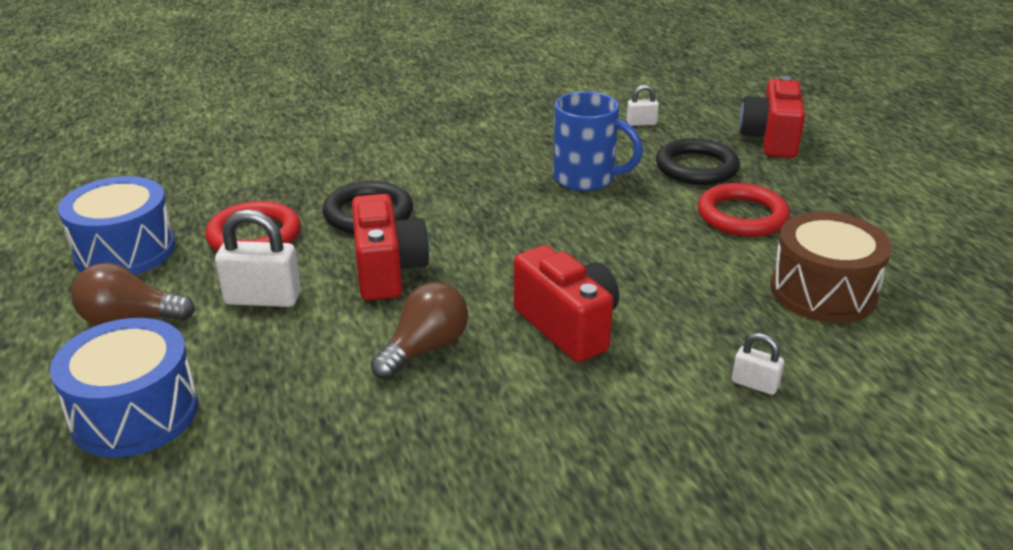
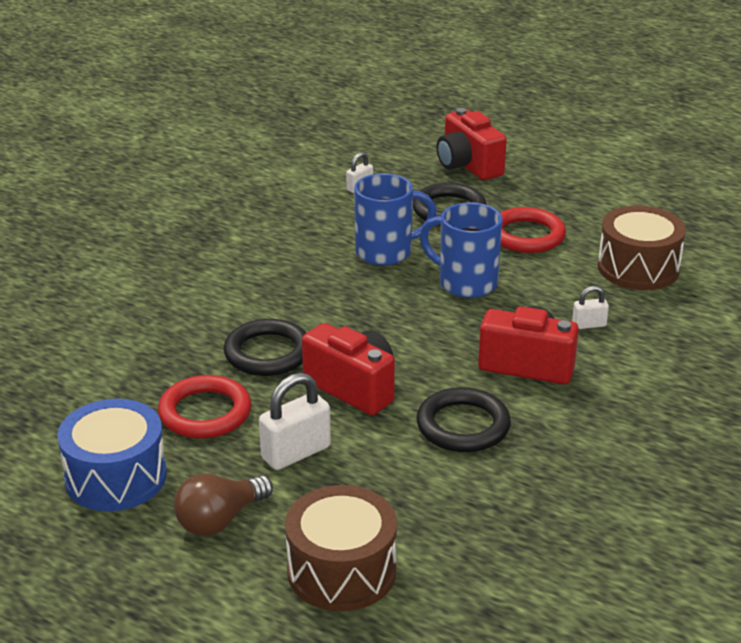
camera: 40 degrees left, 0 degrees up
(135, 413) = (341, 571): blue drum -> brown drum
(424, 349) = (463, 426): brown light bulb -> black ring
(619, 231) = (465, 283): none -> blue mug
(754, 384) = (675, 345): white padlock -> white padlock (589, 325)

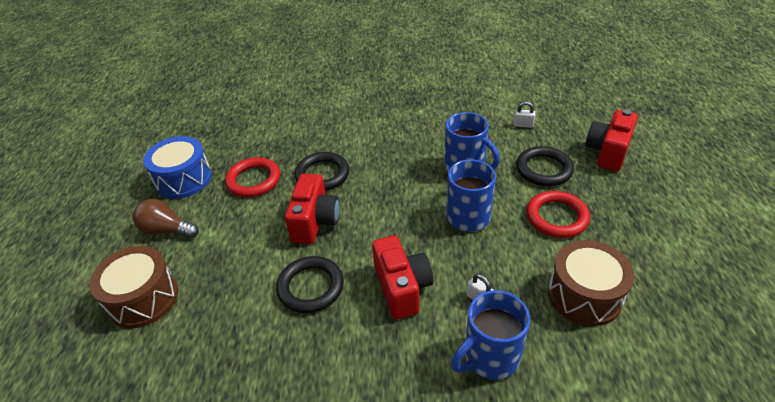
camera: 60 degrees right, 10 degrees up
(296, 453) = (239, 229): white padlock -> none
(662, 348) = (489, 357): none -> blue mug

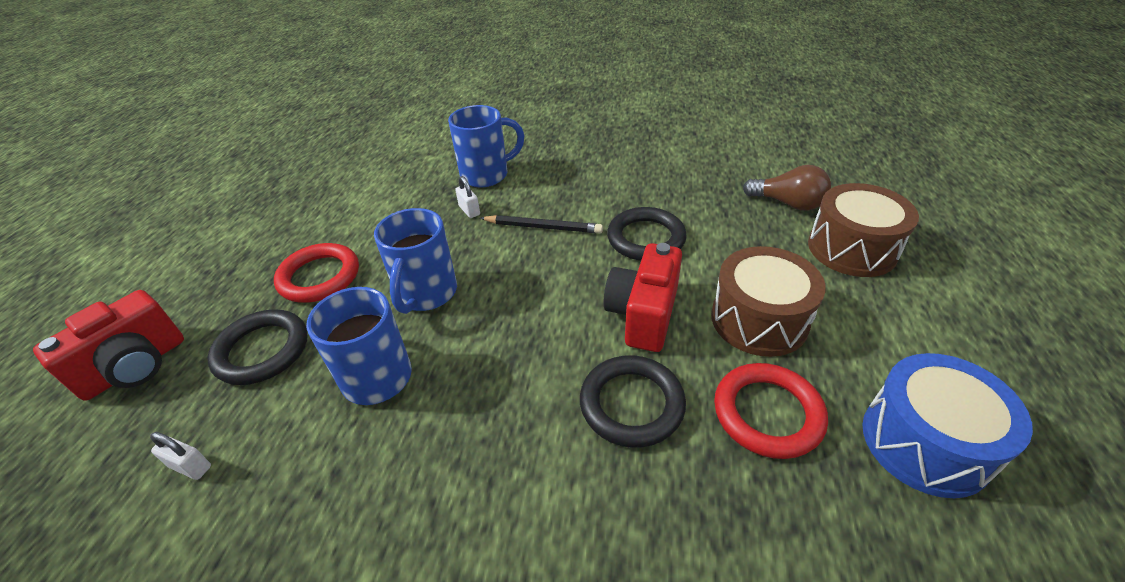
camera: 170 degrees left, 0 degrees up
(167, 230) = (883, 333): brown light bulb -> brown light bulb (788, 203)
(402, 288) = (543, 227): red camera -> black pencil
(584, 295) = (369, 204): brown drum -> brown drum (759, 320)

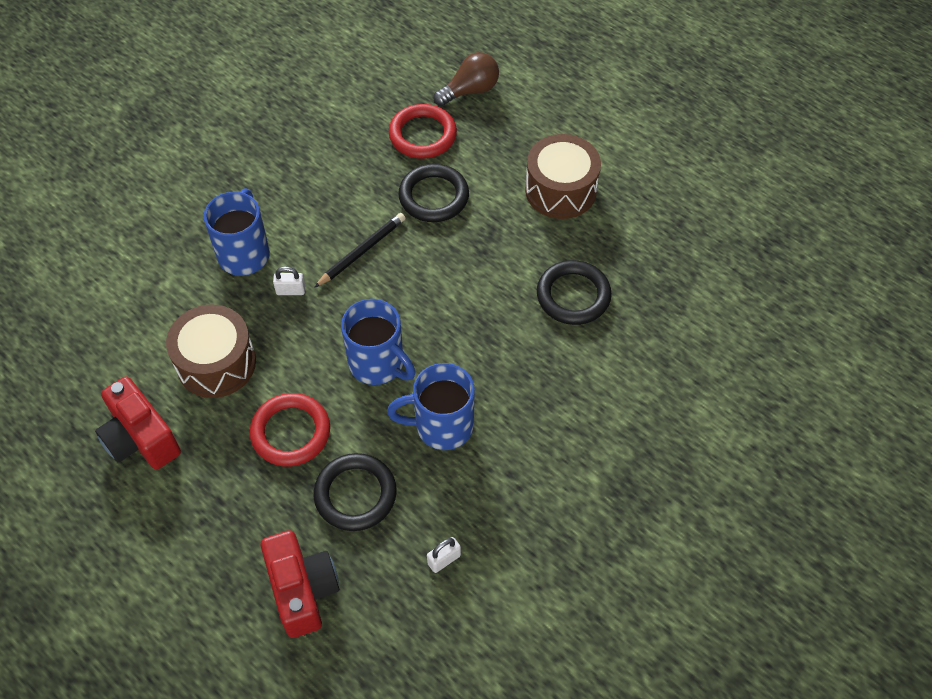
camera: 60 degrees left, 15 degrees up
(643, 315) = (508, 246): red camera -> red camera (140, 439)
(767, 413) = (626, 236): red ring -> red ring (422, 135)
(852, 249) = (542, 96): brown drum -> brown drum (216, 363)
(925, 442) = (690, 185): blue drum -> none

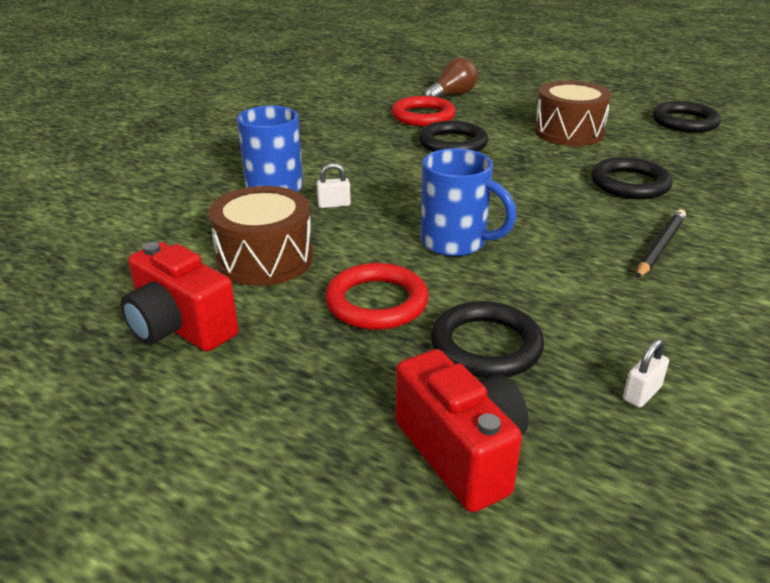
camera: 10 degrees left, 25 degrees down
(362, 251) = (399, 176): black pencil -> black pencil (660, 246)
(441, 426) = (557, 279): blue mug -> none
(694, 185) = (684, 122): none -> black ring

